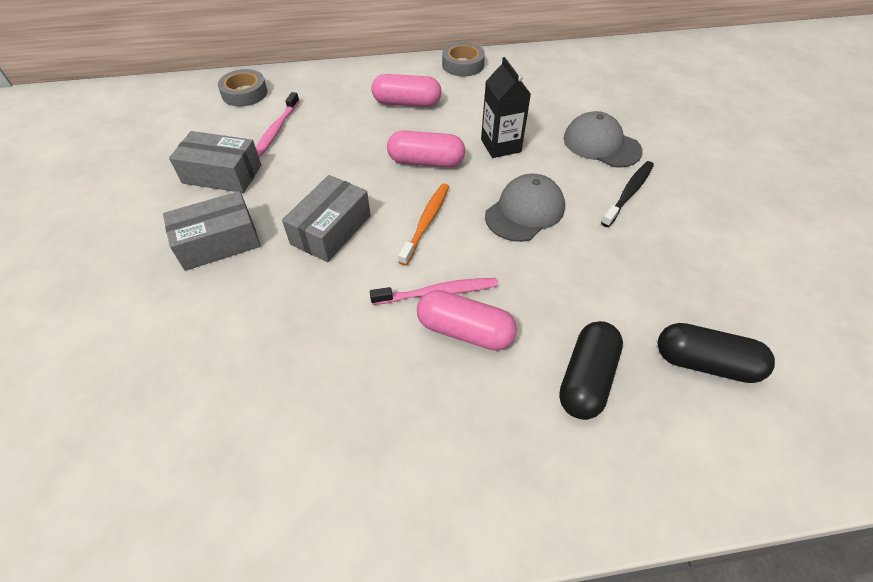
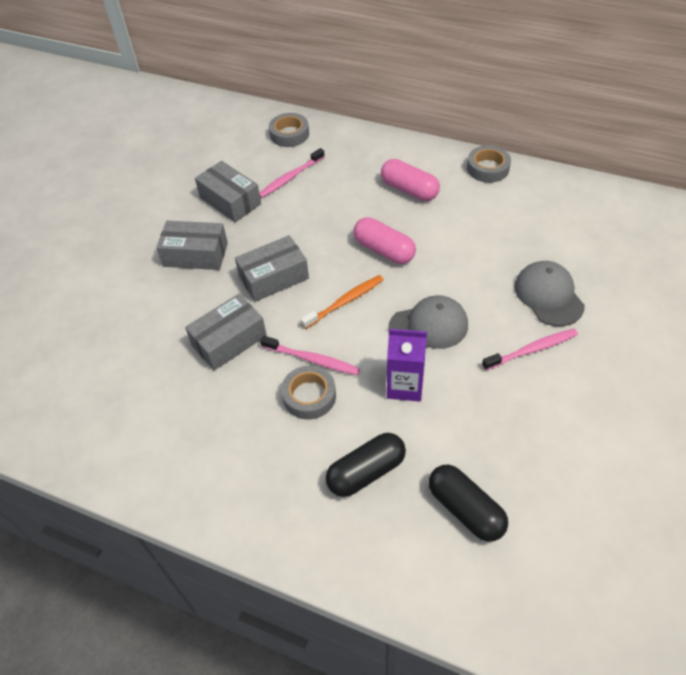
camera: 35 degrees right, 0 degrees up
(328, 315) = (229, 340): none -> grey box
(464, 331) = (309, 396): pink capsule -> grey tape
(500, 145) = (457, 260): black carton -> none
(550, 274) = (405, 386): none -> purple carton
(628, 193) = (532, 350): black toothbrush -> pink toothbrush

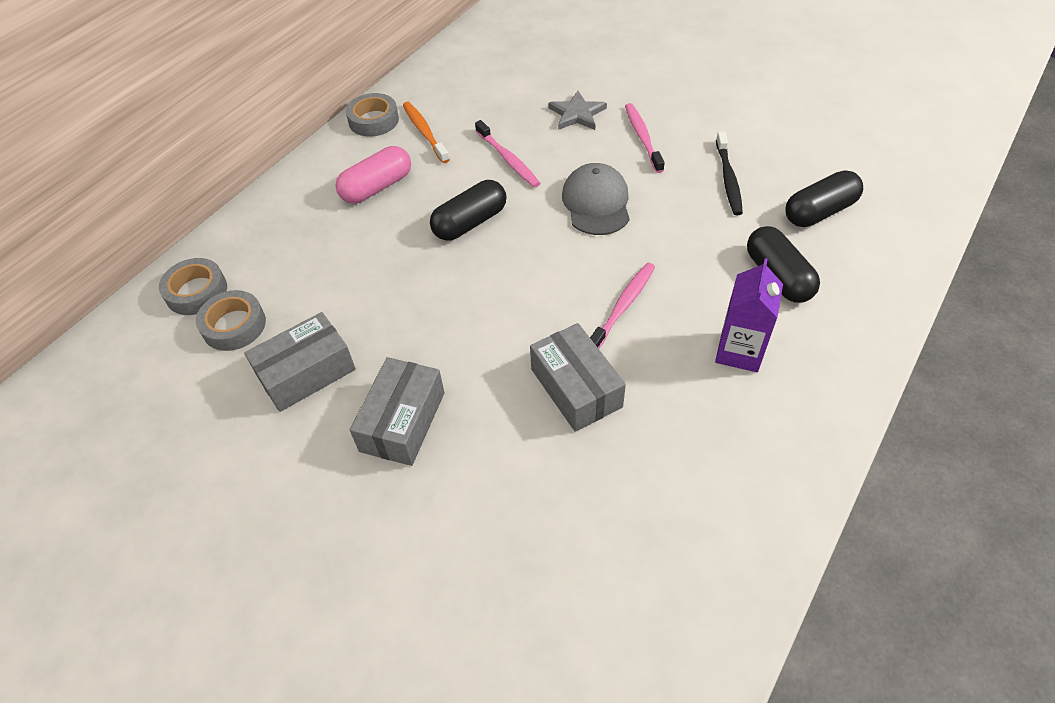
camera: 80 degrees left, 0 degrees up
(274, 278) = (479, 332): grey box -> none
(290, 178) = (293, 299): pink toothbrush -> pink toothbrush (508, 159)
(309, 396) = (675, 314): grey tape -> grey tape (234, 325)
(345, 302) = (541, 267): orange toothbrush -> orange toothbrush (424, 132)
(384, 250) = (470, 223): pink capsule -> black capsule
(405, 386) = (672, 232): purple carton -> purple carton (739, 351)
(492, 425) = (728, 179): none -> black toothbrush
(548, 295) = (577, 114): grey cap -> grey star

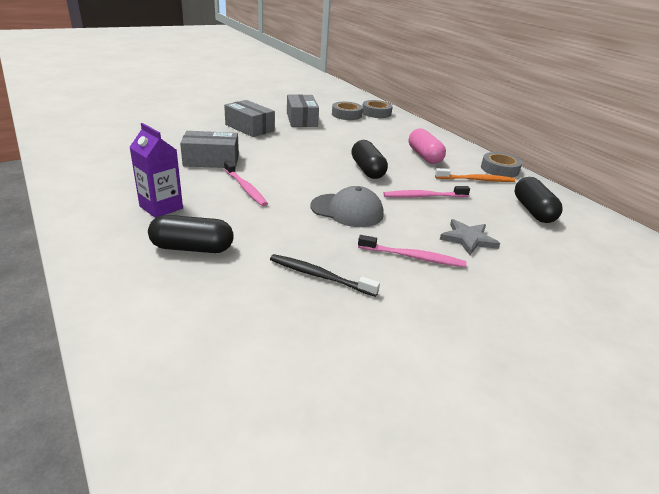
camera: 110 degrees right, 20 degrees down
(819, 212) = (227, 305): black capsule -> black capsule (533, 211)

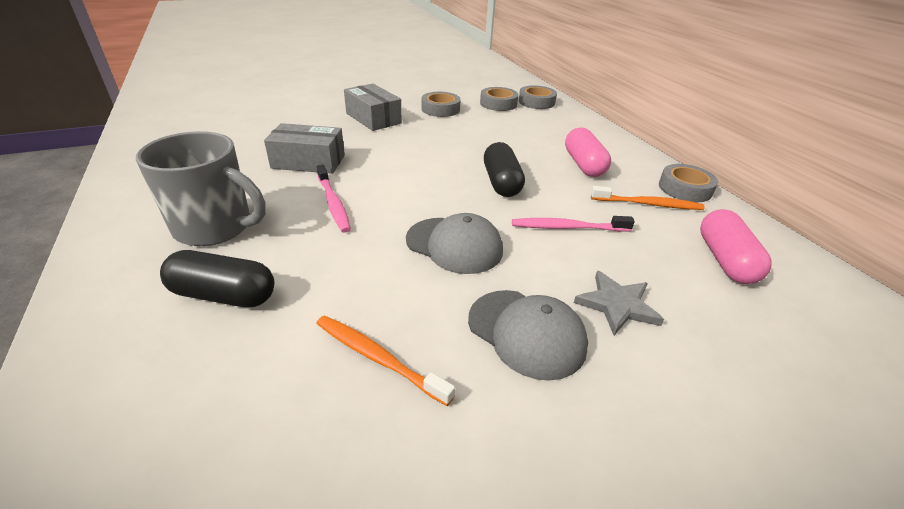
camera: 10 degrees right, 5 degrees up
(161, 207) = (215, 227): purple carton -> grey mug
(301, 120) = (440, 109): grey box -> grey tape
(319, 276) = (378, 358): black toothbrush -> orange toothbrush
(413, 257) = (526, 333): pink toothbrush -> grey cap
(533, 211) = (725, 260): black capsule -> pink capsule

